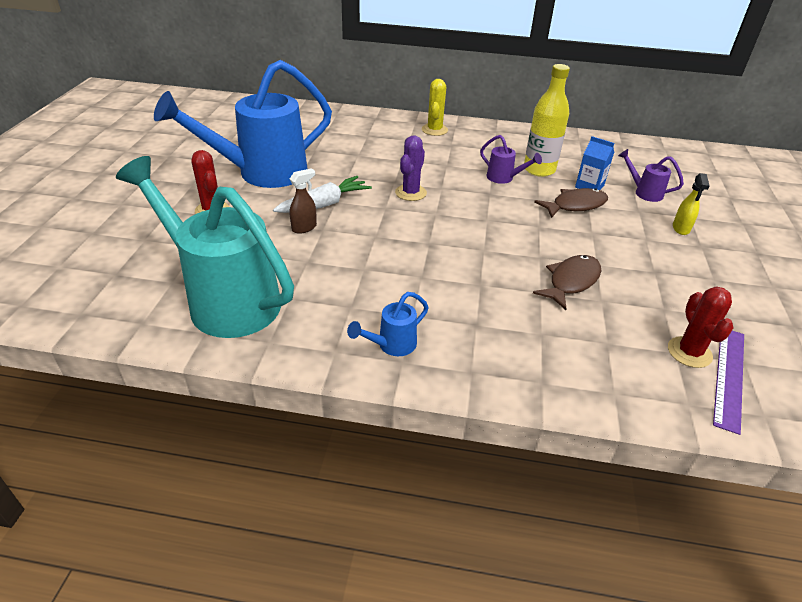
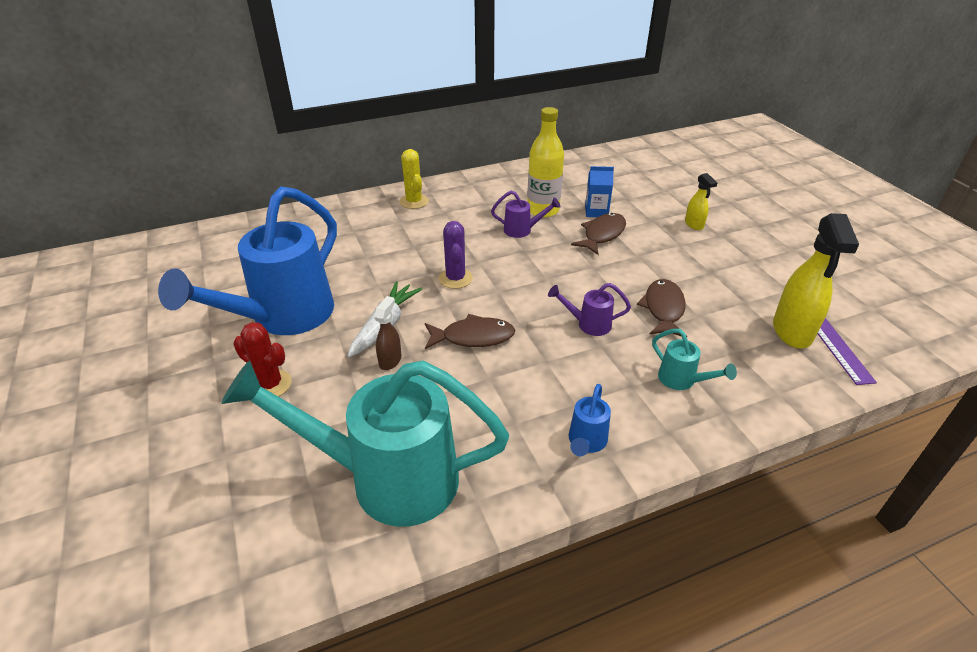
camera: 30 degrees left, 0 degrees up
(381, 237) = (473, 337): none -> brown fish
(527, 341) = (682, 381): none -> turquoise watering can
(643, 192) = (640, 201): purple watering can -> purple watering can (588, 324)
(689, 352) = (792, 332): red cactus -> yellow spray bottle

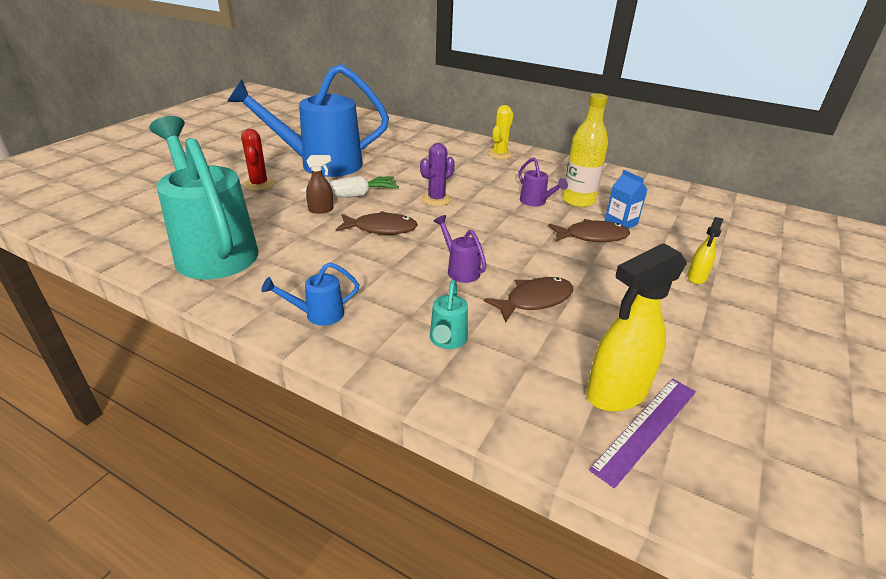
camera: 50 degrees right, 5 degrees down
(473, 337) = (381, 228): brown fish -> brown fish turned 45 degrees counterclockwise

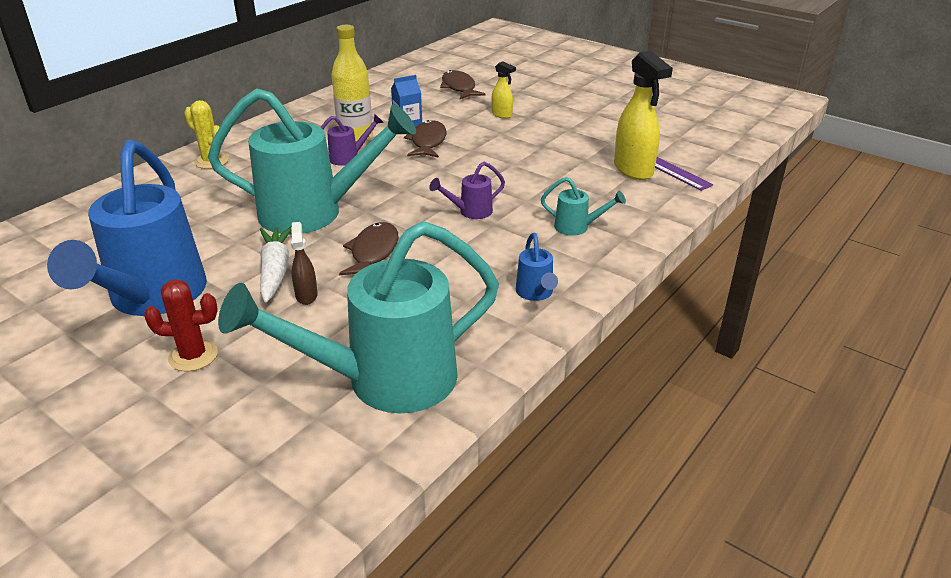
camera: 80 degrees left, 0 degrees up
(436, 199) = (315, 213): purple cactus -> turquoise watering can
(534, 300) = (524, 183): brown fish -> brown fish (459, 88)

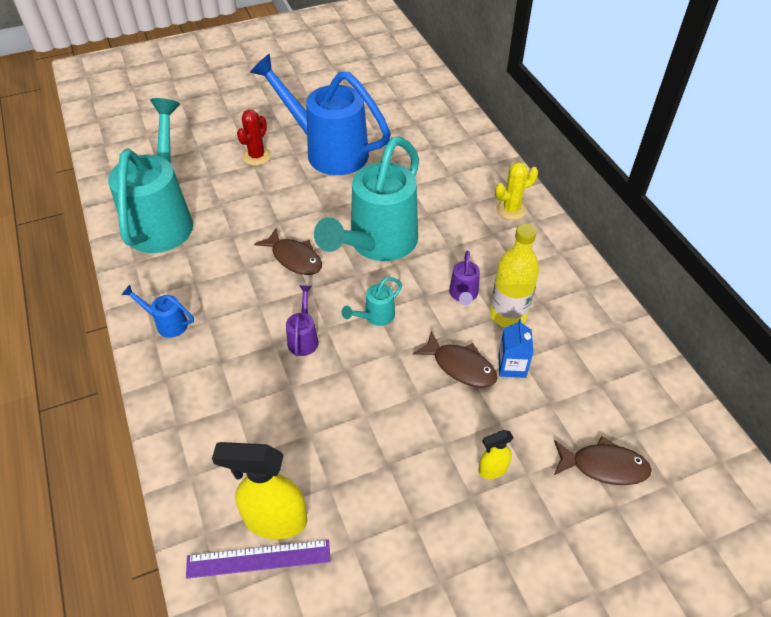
camera: 120 degrees right, 15 degrees up
(275, 271) = (313, 205): white carrot -> none
(306, 295) = (272, 211): brown spray bottle -> none
(577, 227) = (219, 400): turquoise watering can -> turquoise watering can (375, 317)

